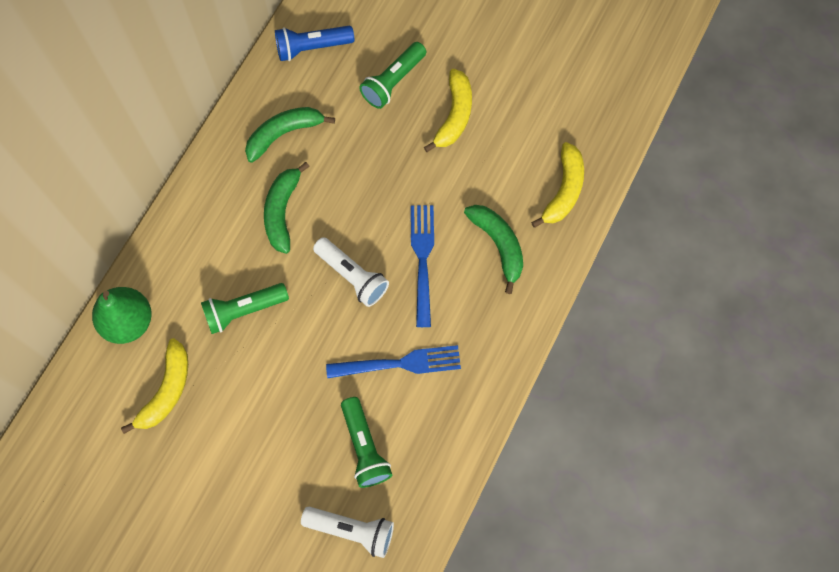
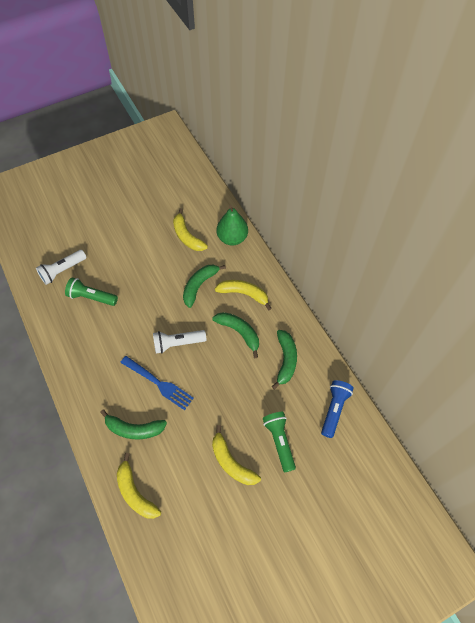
camera: 125 degrees right, 10 degrees down
(218, 244) = (244, 294): none -> yellow banana
(244, 311) = (199, 286): green flashlight -> green banana
(398, 364) = (115, 336): blue fork -> none

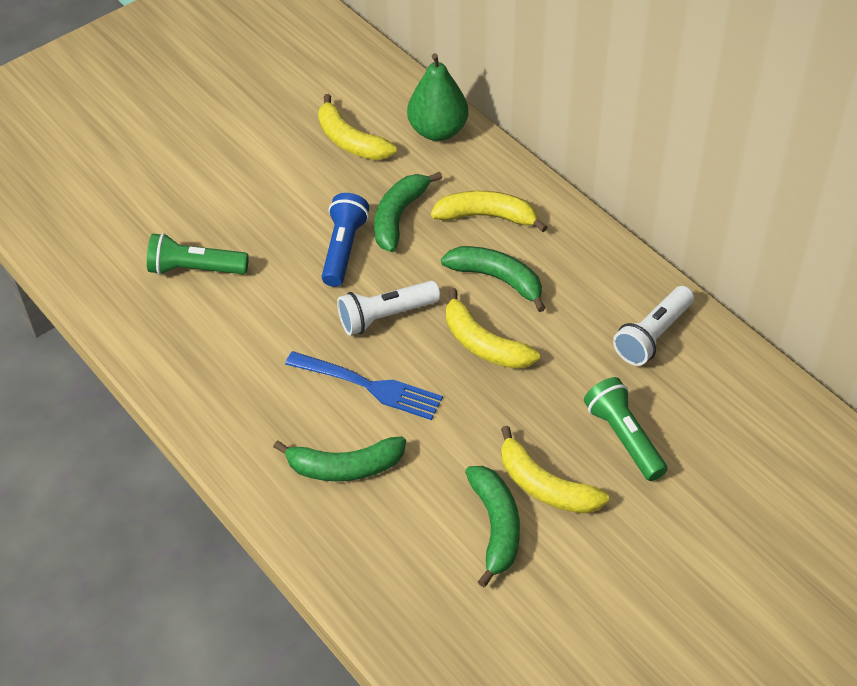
camera: 10 degrees left, 10 degrees down
(62, 271) = (124, 235): white flashlight -> white flashlight (653, 336)
(135, 492) = (379, 567): yellow banana -> yellow banana (484, 344)
(285, 360) = (597, 308): green banana -> green banana (495, 527)
(334, 409) = (709, 370): blue flashlight -> blue flashlight (343, 249)

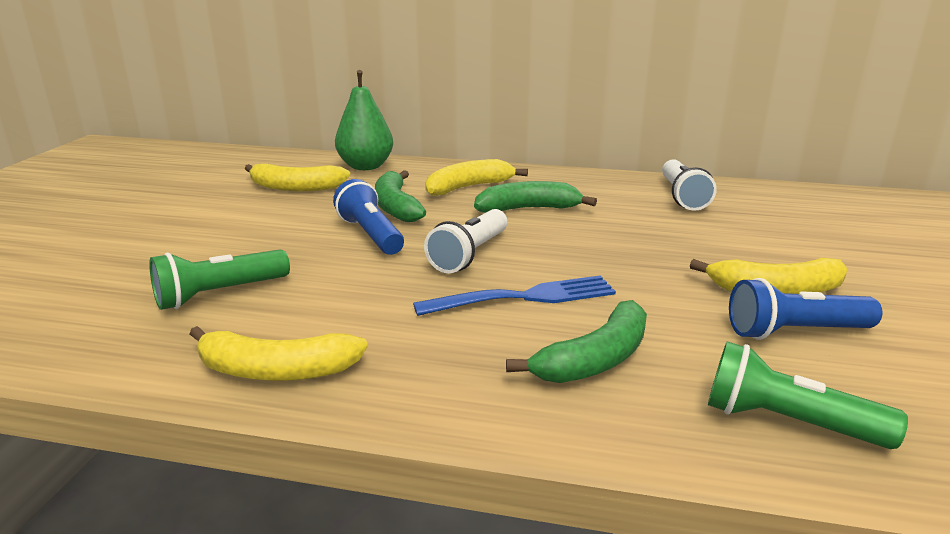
camera: 40 degrees left, 25 degrees down
(484, 344) = (577, 240): yellow banana -> yellow banana (276, 370)
(495, 527) = (795, 332): green banana -> blue flashlight
(623, 437) = (767, 244): green flashlight -> green flashlight (787, 422)

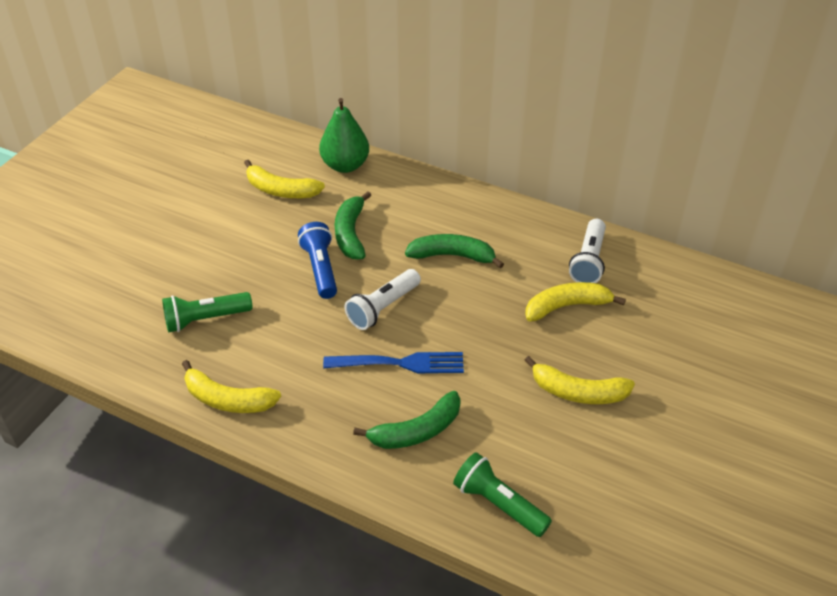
camera: 15 degrees right, 20 degrees up
(468, 187) = (418, 214): yellow banana -> yellow banana (567, 306)
(795, 332) = (560, 435): blue flashlight -> none

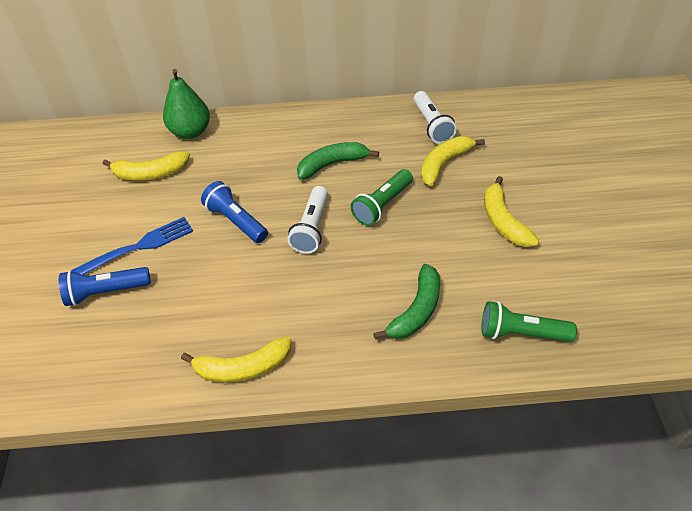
camera: 30 degrees left, 5 degrees up
(168, 279) = (106, 292): none -> blue flashlight
(205, 319) = (168, 310): green flashlight -> green flashlight (382, 205)
(351, 233) = (238, 182): green banana -> none
(399, 363) = (360, 265): blue fork -> blue fork (137, 248)
(578, 392) = (503, 221): yellow banana -> yellow banana turned 90 degrees clockwise

